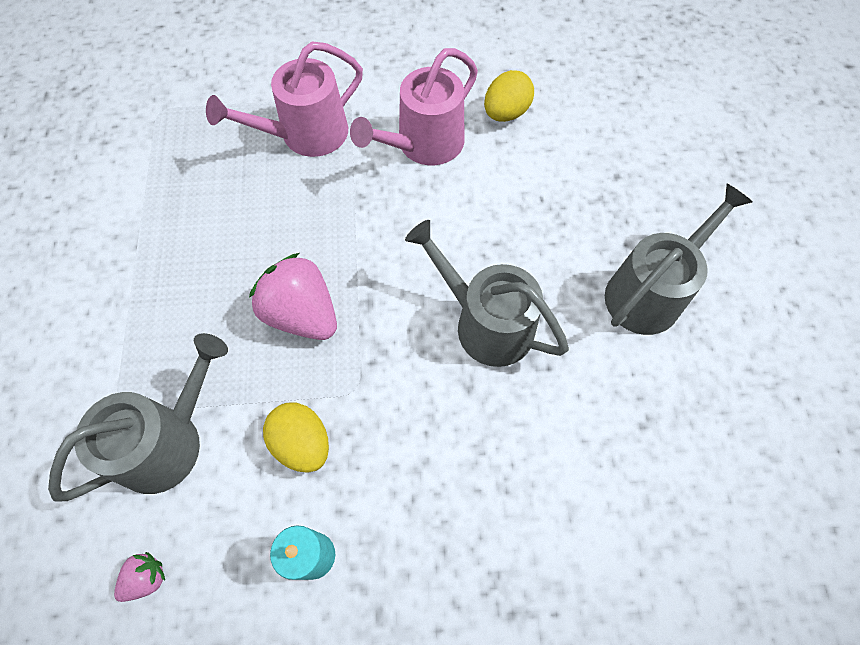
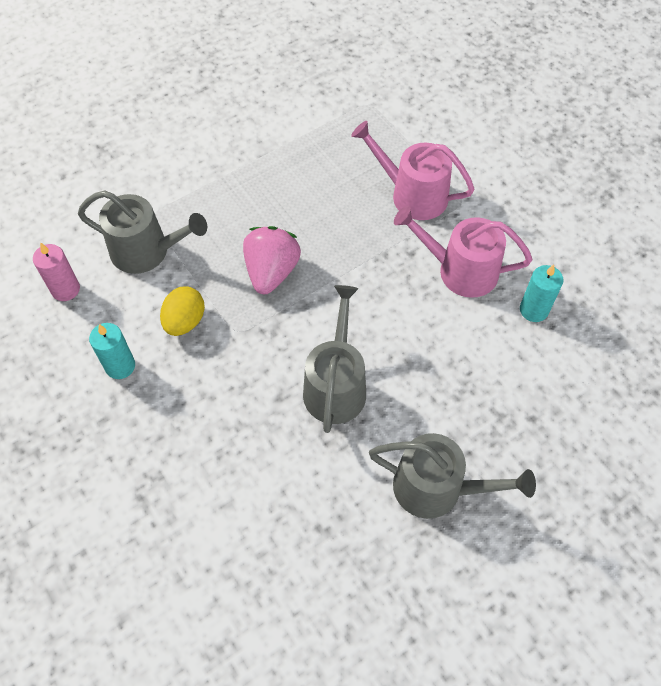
camera: 60 degrees right, 5 degrees down
(147, 578) = (65, 289): pink strawberry -> pink candle
(506, 113) = (533, 310): yellow egg -> turquoise candle

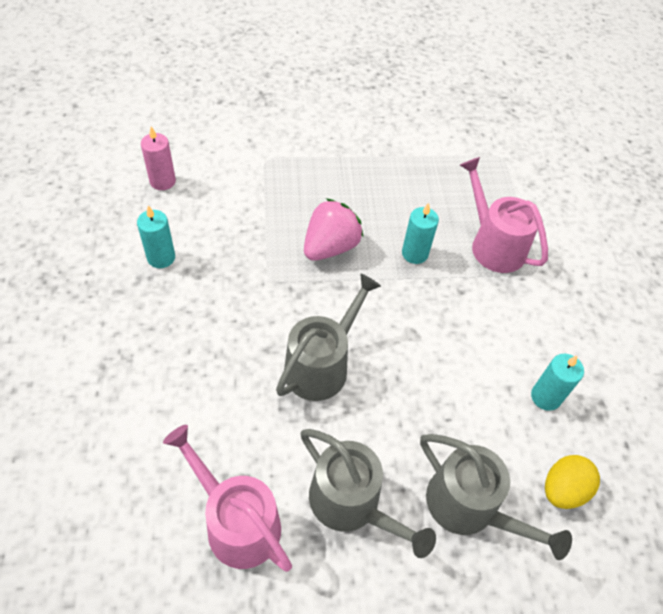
camera: 25 degrees right, 5 degrees down
(146, 251) = (242, 183): grey watering can -> grey watering can (469, 507)
(185, 321) = (234, 250): yellow egg -> yellow egg (563, 489)
(350, 238) = (414, 253): none -> turquoise candle
(460, 270) = (497, 328): pink watering can -> pink watering can (237, 522)

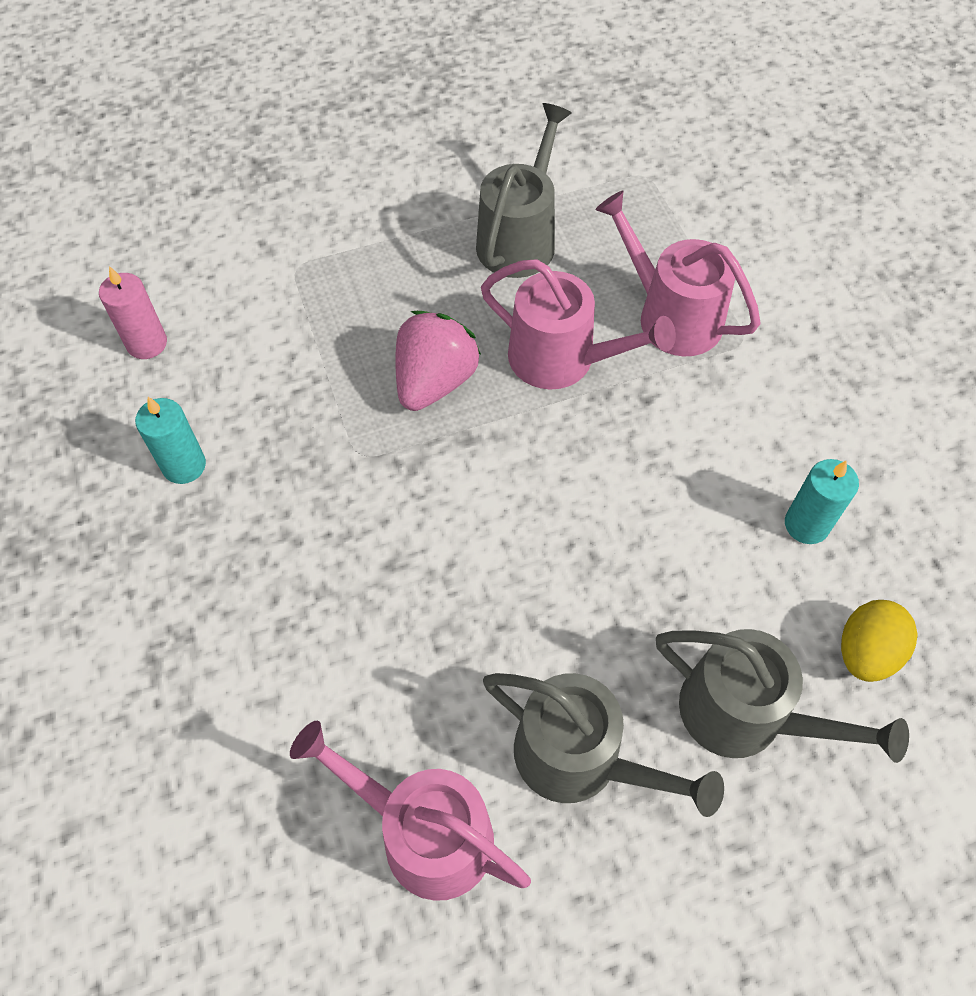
camera: 10 degrees left, 5 degrees up
(321, 365) = (475, 566): grey watering can -> grey watering can (519, 238)
(414, 253) = (561, 359): turquoise candle -> pink watering can

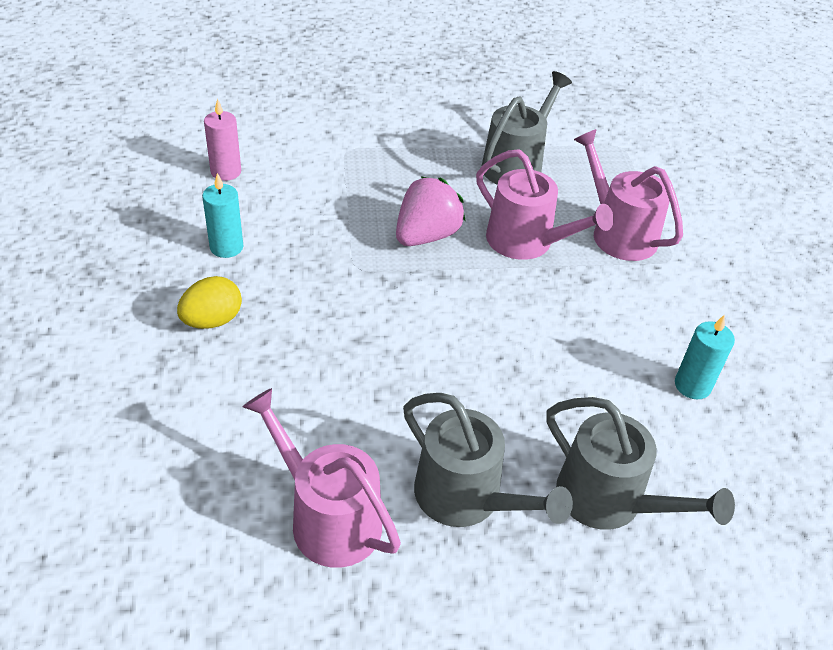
camera: 10 degrees right, 15 degrees down
(866, 652) = (721, 481): yellow egg -> yellow egg (212, 321)

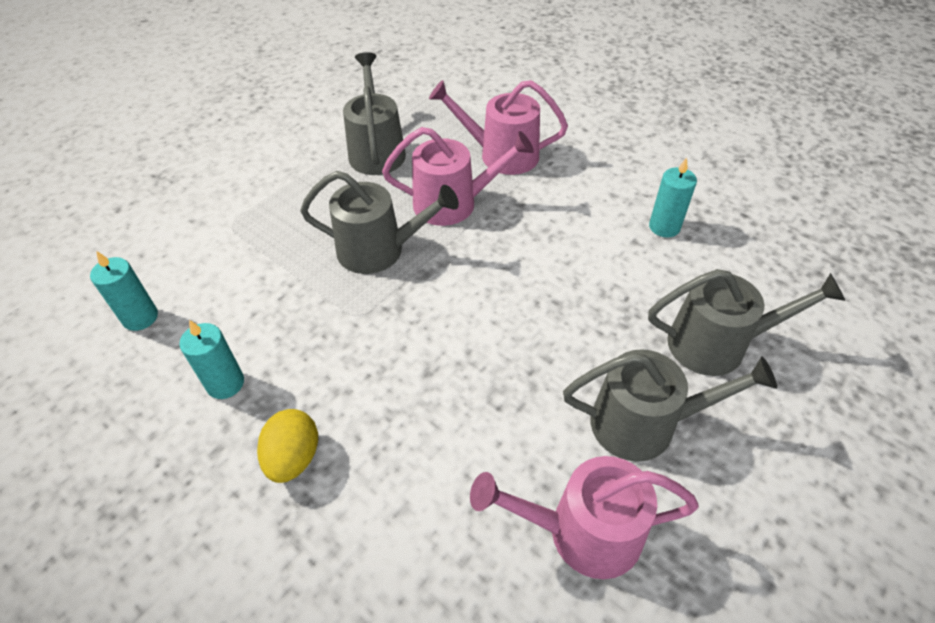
camera: 40 degrees left, 5 degrees up
(226, 172) = (140, 317): pink candle -> turquoise candle
(426, 236) = (379, 250): pink strawberry -> grey watering can

